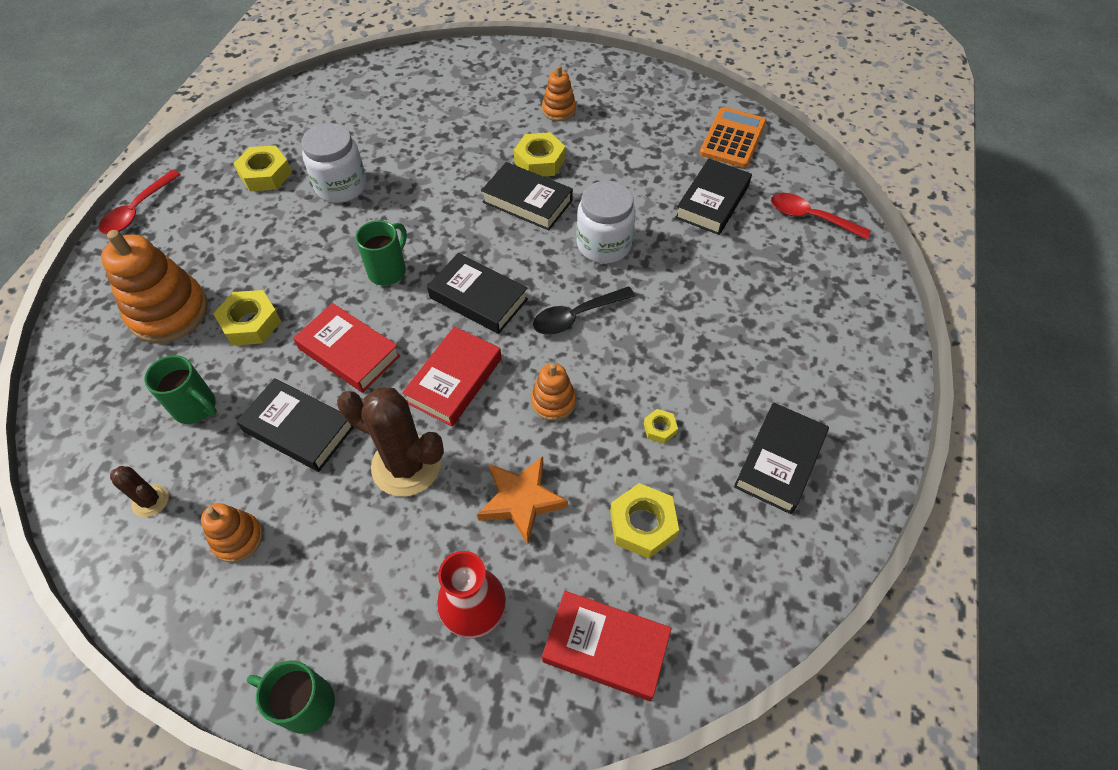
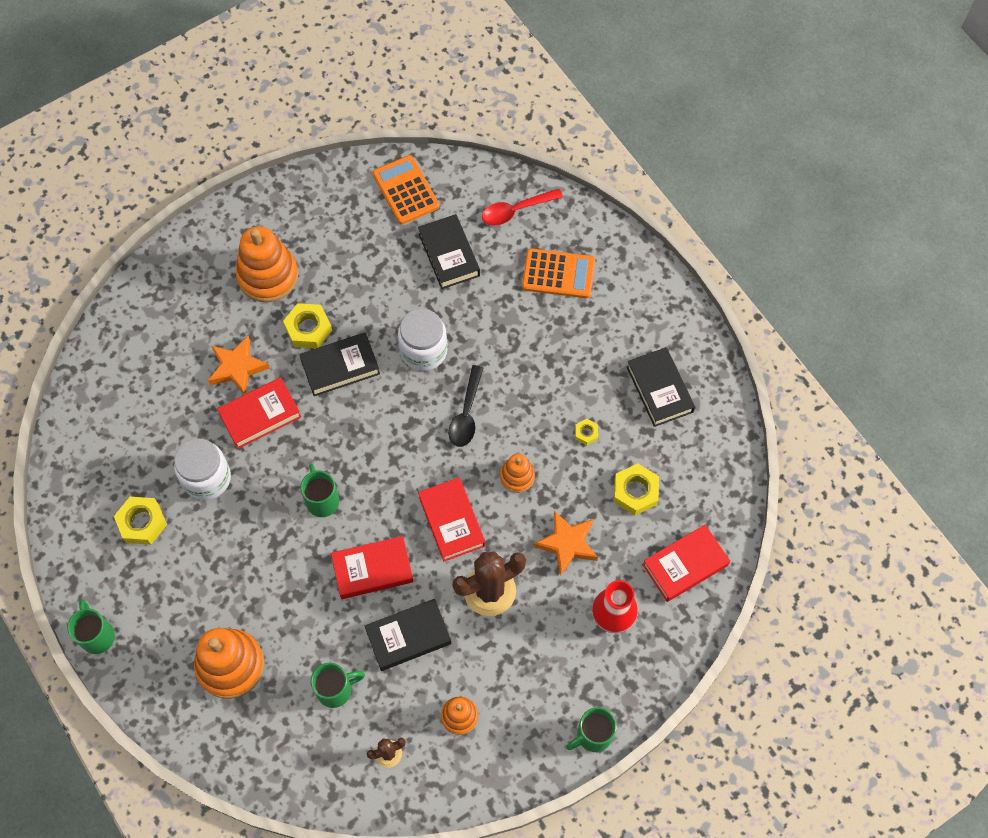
camera: 50 degrees left, 10 degrees up
(137, 210) = (97, 635): red spoon -> green mug
(251, 323) = (290, 616): yellow nut -> none
(430, 182) = (260, 415): none -> red book
(459, 143) = (237, 368): none -> orange star
(478, 298) = (398, 461): black book -> none
(559, 110) = (268, 275): orange stacking toy -> orange stacking toy, size x1.86
(792, 289) = (558, 274): none -> orange calculator

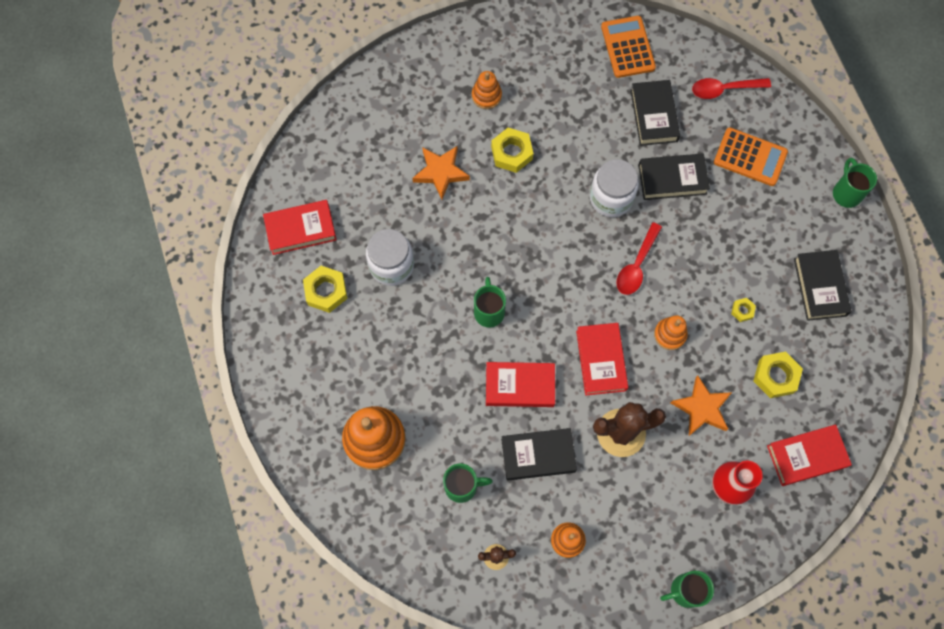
camera: 15 degrees right, 5 degrees up
(97, 635) = (264, 382): green mug -> green mug (846, 193)
(260, 415) = (451, 220): red book -> red book (300, 229)
(268, 275) = (486, 96): orange stacking toy -> orange stacking toy, size x0.54
(340, 367) = (532, 194): black book -> black book (672, 179)
(466, 414) = (636, 265): black spoon -> red spoon

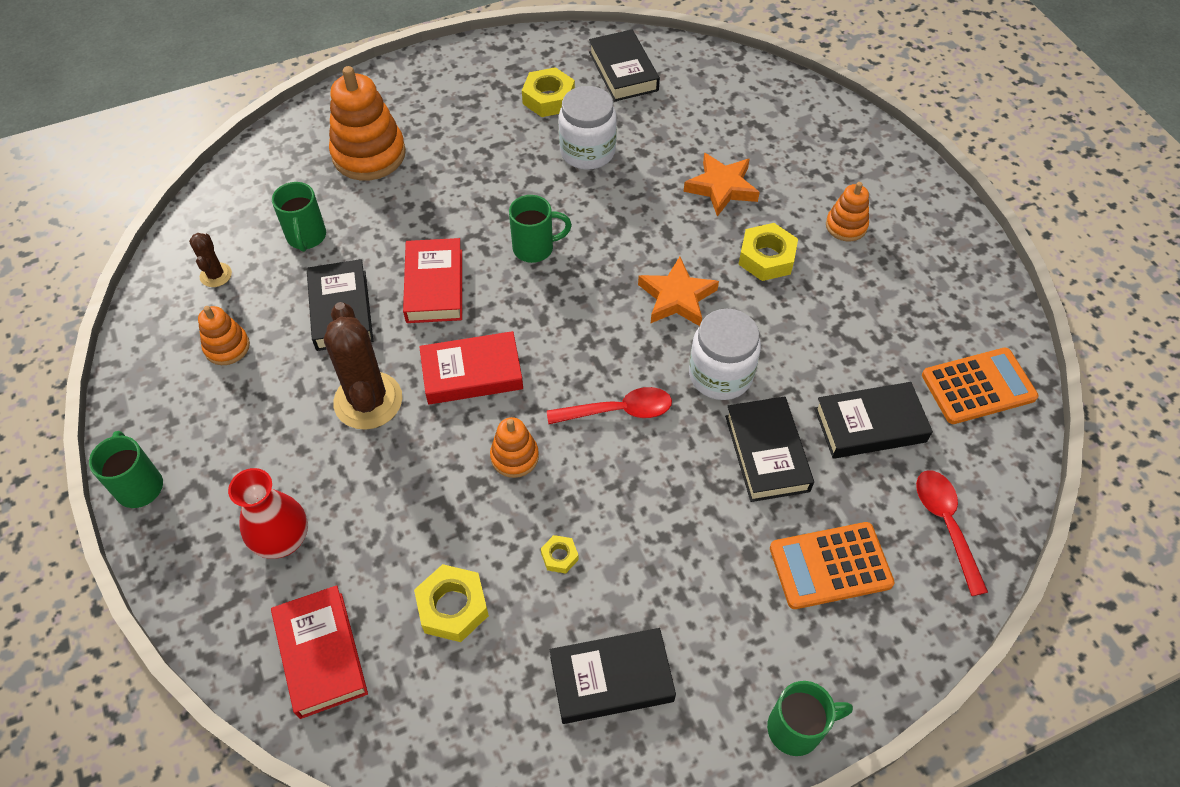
camera: 85 degrees right, 15 degrees down
(300, 229) = (623, 71): red book -> black book
(636, 265) = (618, 411): red spoon -> red spoon turned 150 degrees clockwise
(701, 408) = (402, 501): orange star -> orange star (677, 297)
(750, 157) = (830, 566): orange calculator -> orange calculator turned 60 degrees clockwise

